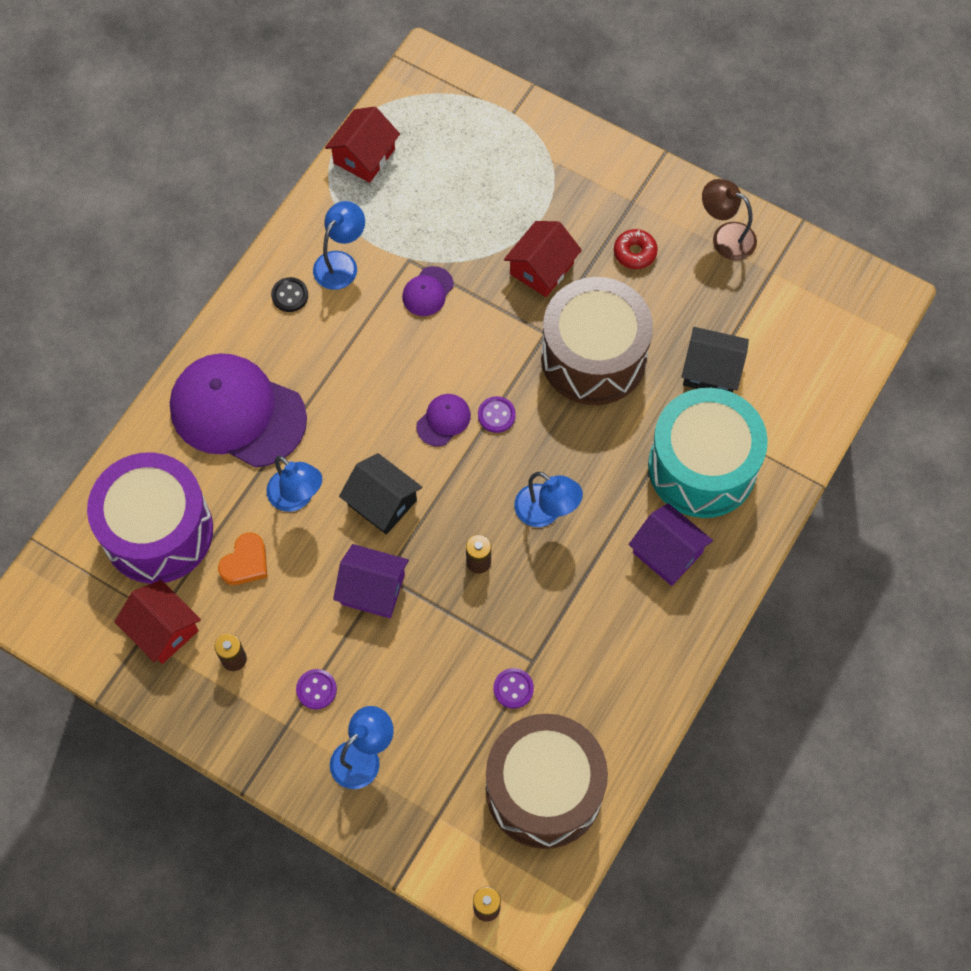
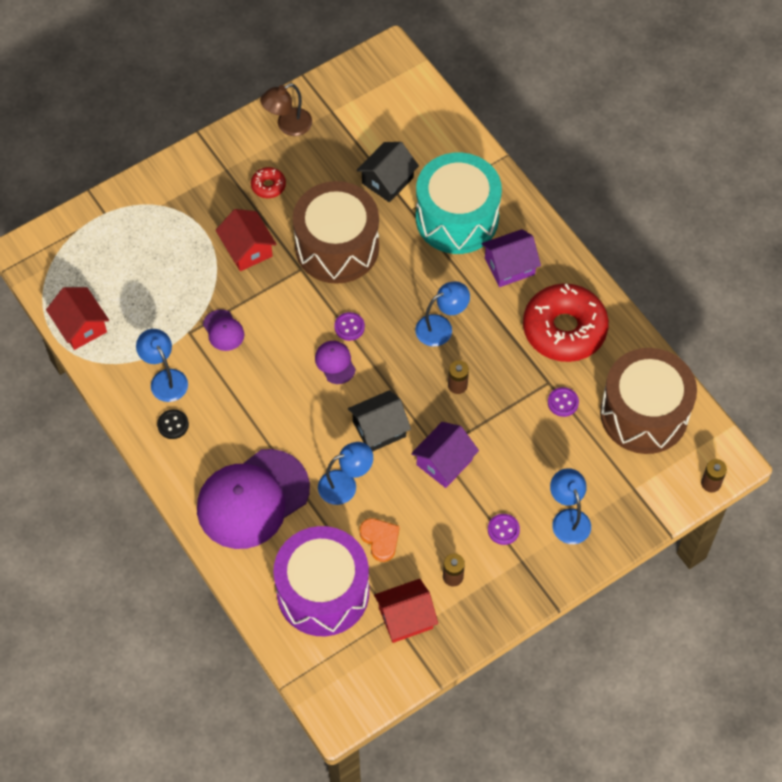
camera: 65 degrees left, 5 degrees down
(613, 650) = (564, 329): none -> red donut

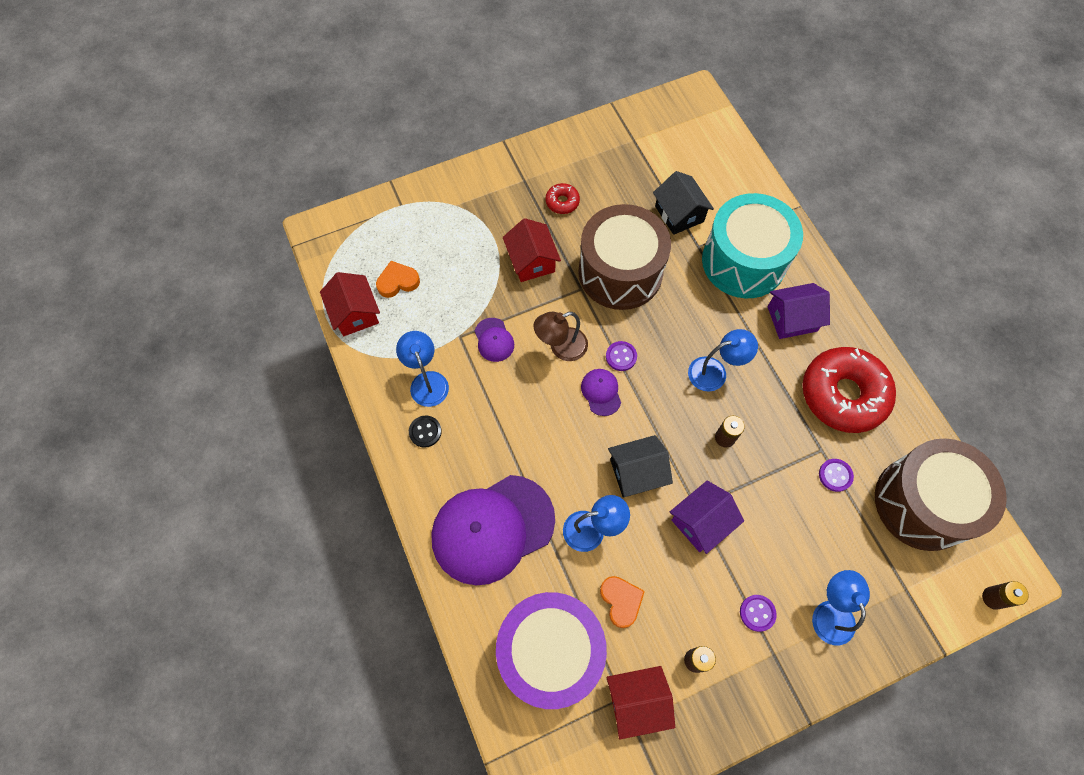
camera: 10 degrees right, 5 degrees up
(117, 289) = (398, 282): none -> orange heart
(288, 126) = (590, 147): brown lamp -> brown lamp (561, 347)
(387, 180) = (679, 214): black house -> black house turned 75 degrees counterclockwise

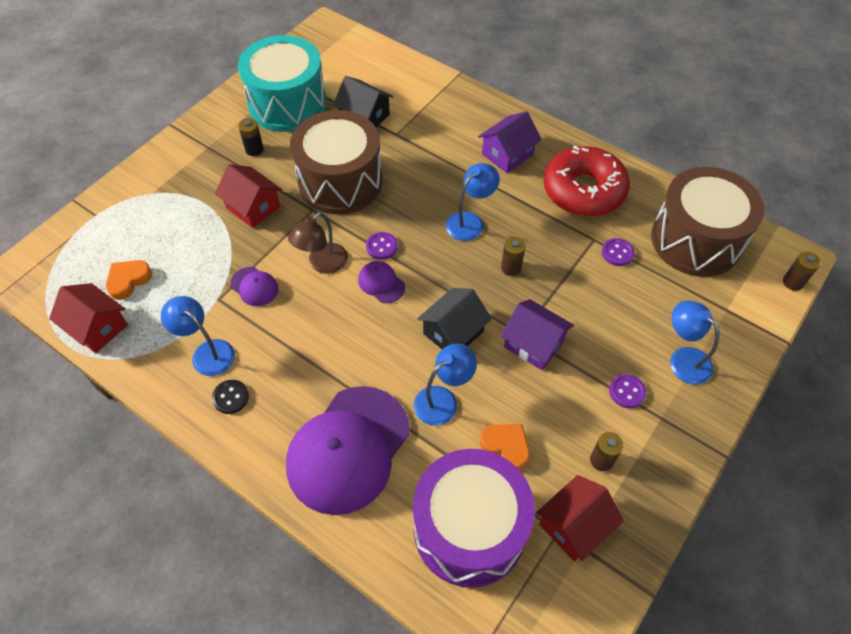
camera: 30 degrees left, 10 degrees down
(562, 202) = (254, 149): red donut -> black battery
(701, 522) = (534, 344): purple house -> purple house turned 75 degrees counterclockwise
(743, 261) = (441, 129): turquoise drum -> turquoise drum (287, 104)

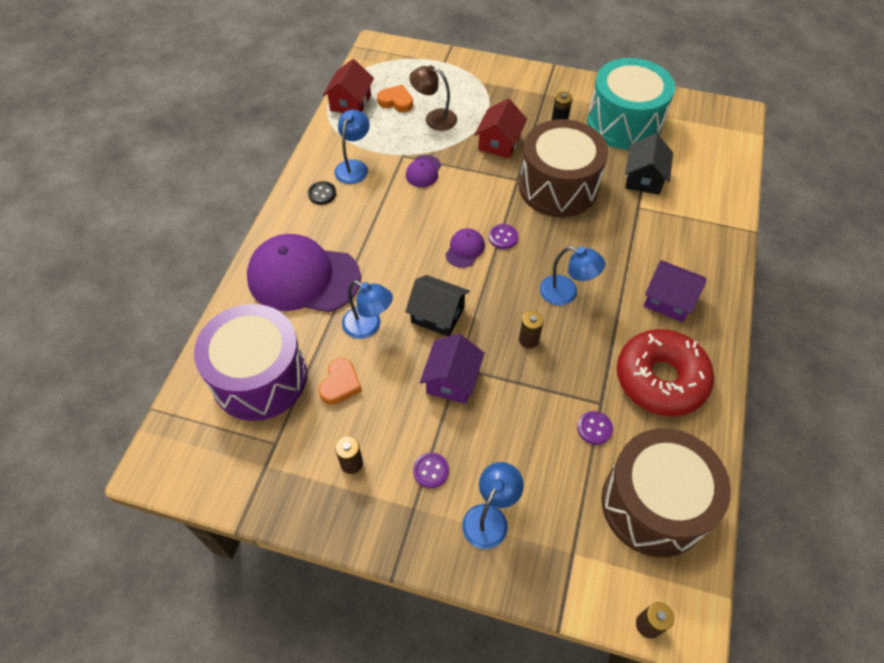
camera: 70 degrees right, 0 degrees up
(322, 264) = (465, 204): brown lamp -> brown lamp (434, 118)
(574, 525) = (283, 454): red house -> none

